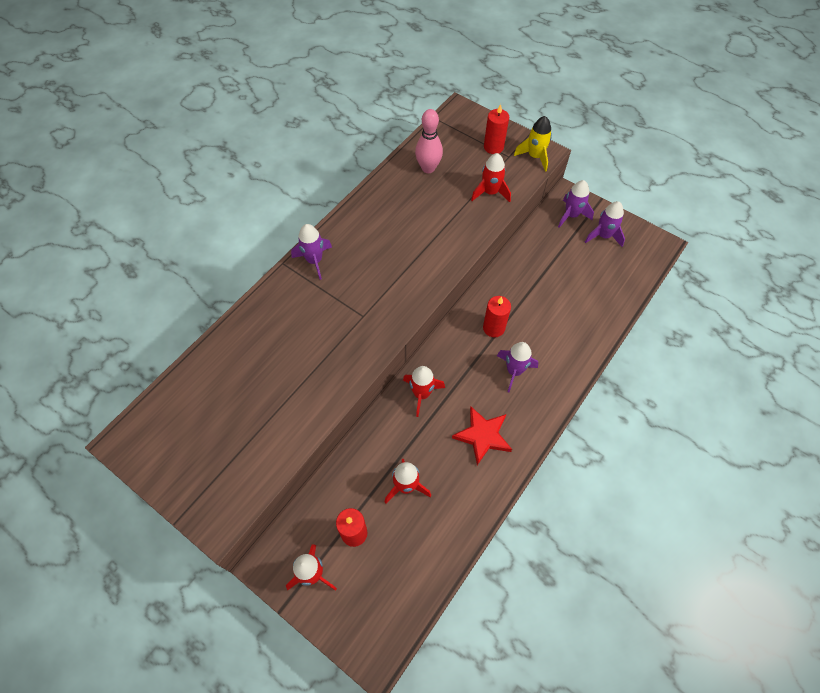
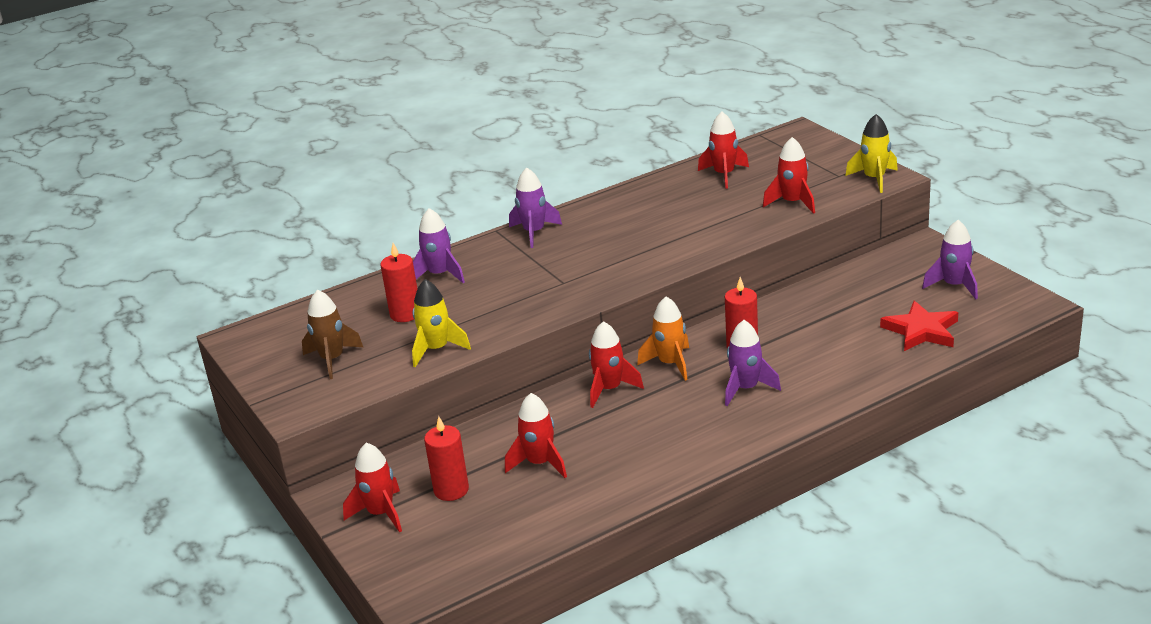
camera: 25 degrees right, 30 degrees down
(219, 451) = (332, 360): none -> brown rocket
(299, 418) = (436, 349): none -> yellow rocket
(428, 168) = (724, 175): pink bowling pin -> red rocket
(452, 356) = (670, 364): none -> orange rocket
(483, 436) = (667, 438): red star -> red star (921, 331)
(493, 147) = (823, 166): red candle -> red candle (405, 314)
(571, 215) = (918, 261): purple rocket -> purple rocket (439, 275)

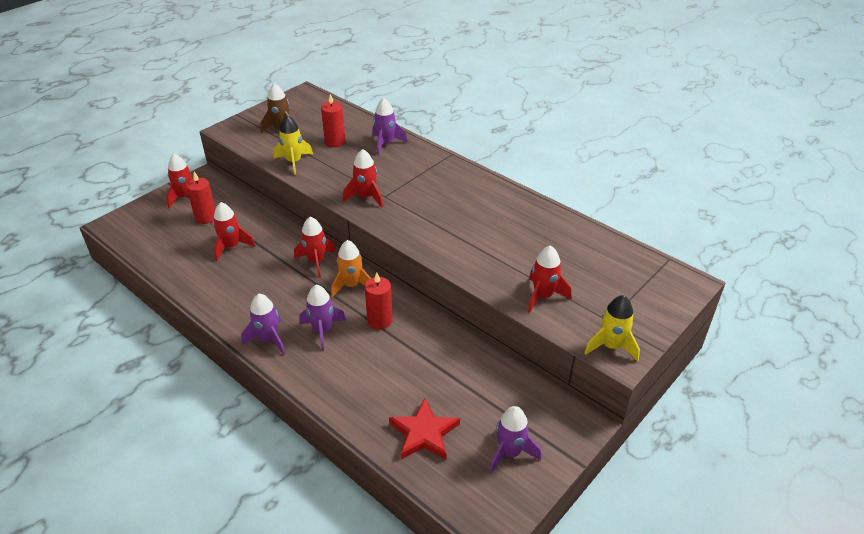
camera: 70 degrees right, 10 degrees up
(534, 232) = (452, 170): purple rocket -> purple rocket (269, 339)
(724, 175) = (579, 248): red rocket -> red rocket (366, 197)

